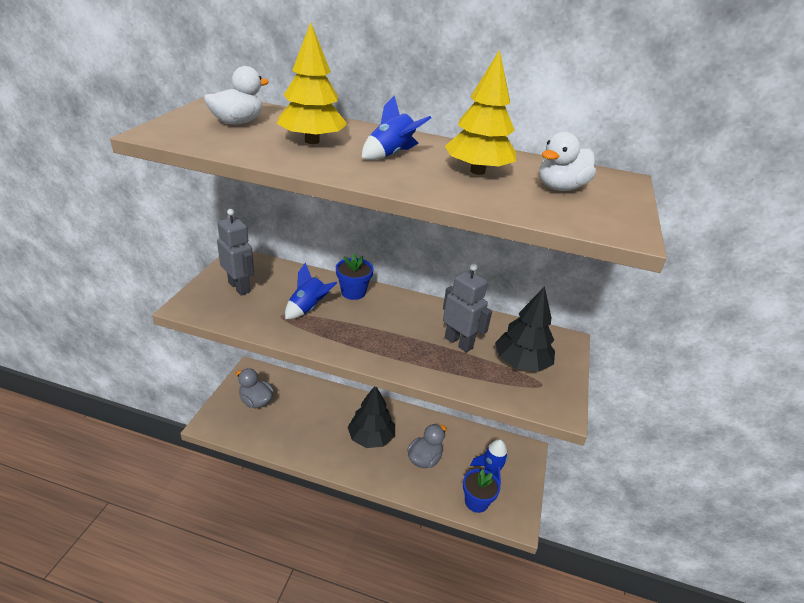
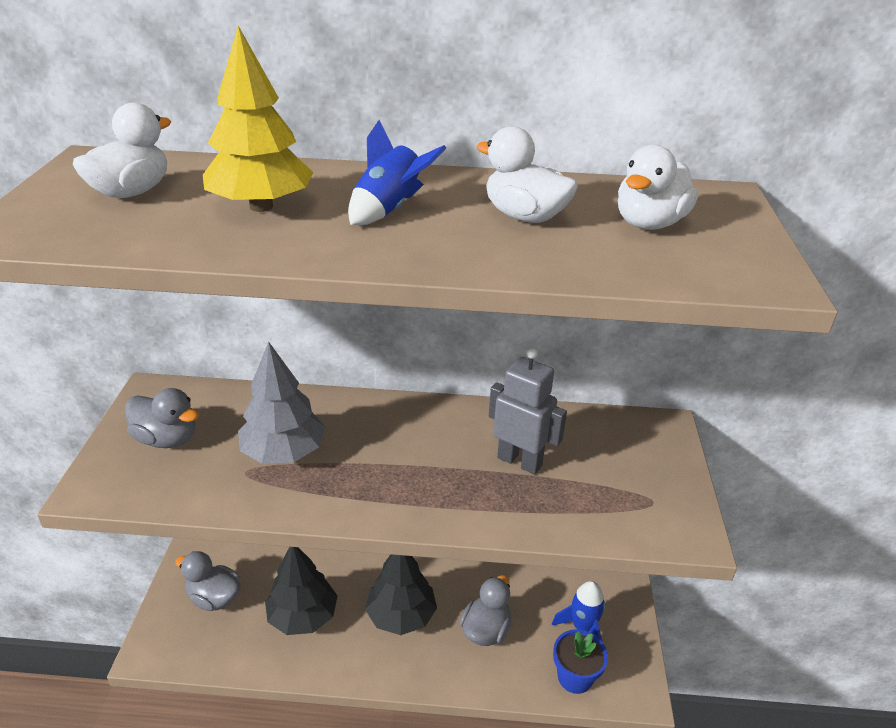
camera: 10 degrees left, 0 degrees up
(239, 287) = (167, 439): grey robot -> grey duck
(308, 308) = (284, 452): blue rocket -> grey tree
(353, 292) = (344, 412): blue flower pot -> none
(477, 171) = (524, 217): yellow tree -> white duck
(521, 363) = (615, 474): black tree -> black tree (303, 616)

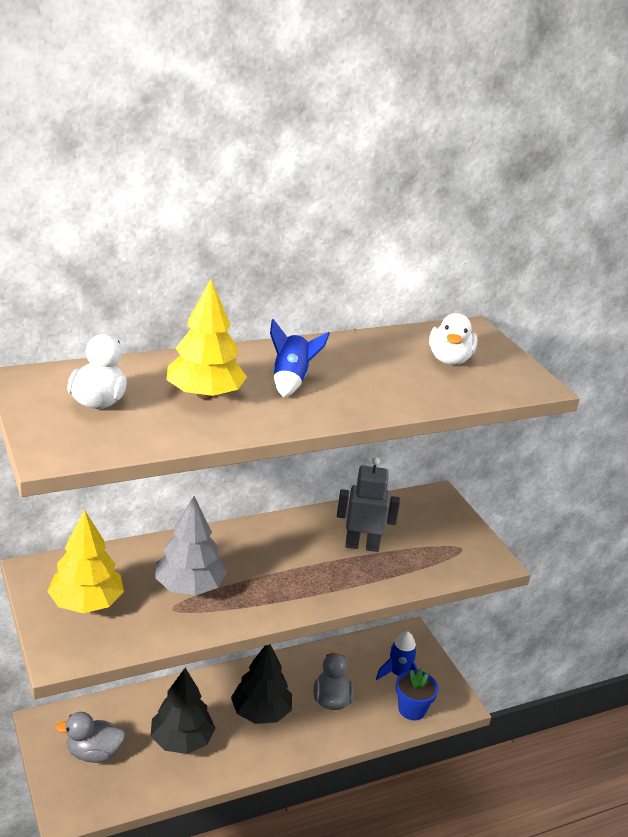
camera: 30 degrees left, 5 degrees down
(167, 439) = (86, 603): grey duck -> yellow tree
(524, 217) = (376, 369): white duck -> none

